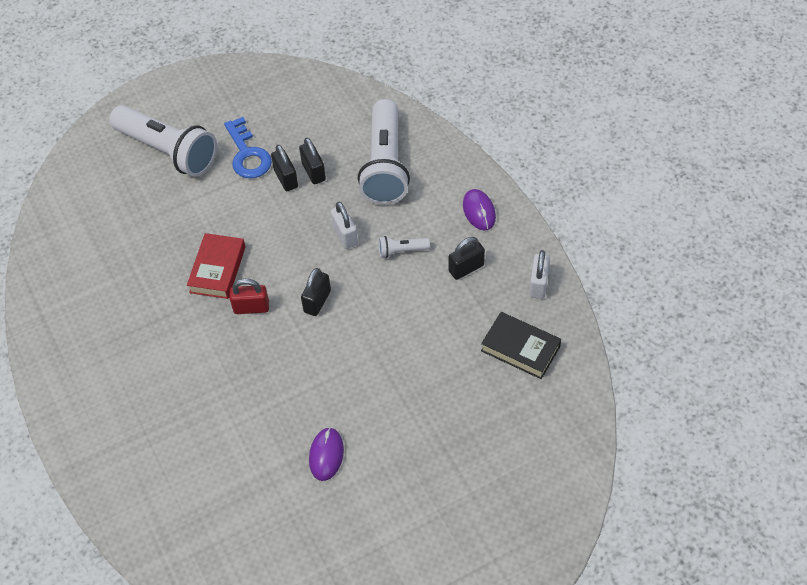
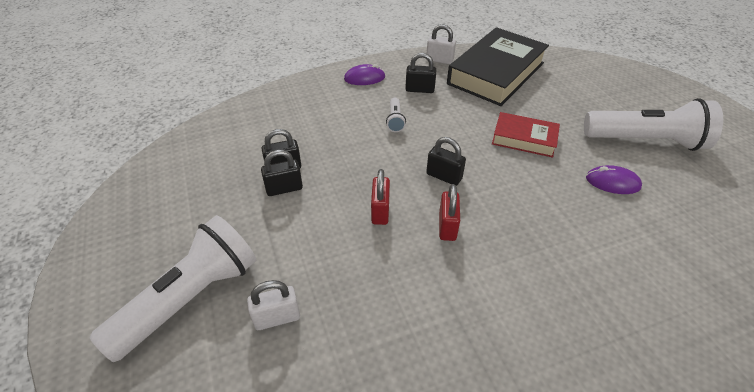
camera: 85 degrees left, 10 degrees down
(217, 269) = (392, 253): red book -> red book (524, 139)
(248, 154) = (236, 218): blue key -> none
(265, 255) = (380, 211): none -> red padlock
(345, 235) = (369, 152): white padlock -> white padlock (277, 318)
(385, 165) = (296, 121): white flashlight -> white flashlight (645, 141)
(466, 268) = (419, 89): black padlock -> black padlock turned 60 degrees counterclockwise
(520, 348) = (496, 73): black book -> black book, size x1.85

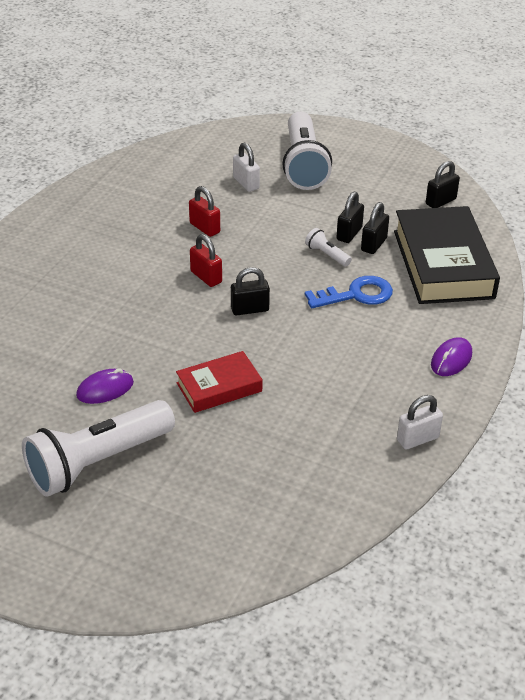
camera: 135 degrees right, 5 degrees down
(277, 318) = (246, 183): white padlock -> white padlock turned 60 degrees counterclockwise
(356, 141) = (356, 295): none -> blue key
(380, 211) = (264, 259): red padlock -> red padlock (204, 228)
(395, 120) = (354, 332): white flashlight -> white flashlight (327, 255)
(419, 89) = (381, 381): black padlock -> black padlock (440, 201)
(496, 73) = (333, 461): black book -> black book (443, 264)

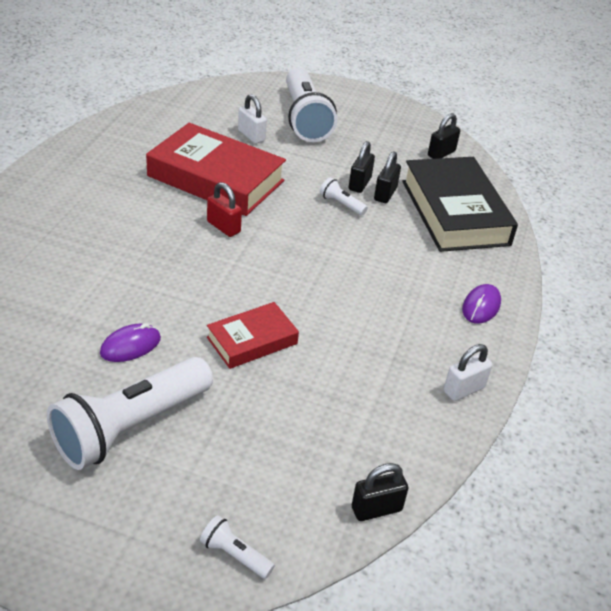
camera: 10 degrees left, 0 degrees up
(178, 575) = (235, 555): none -> white flashlight
(204, 228) = (216, 178): red padlock -> red book
(250, 309) = (272, 259): black padlock -> black padlock (376, 509)
(356, 295) = (376, 243): blue key -> none

